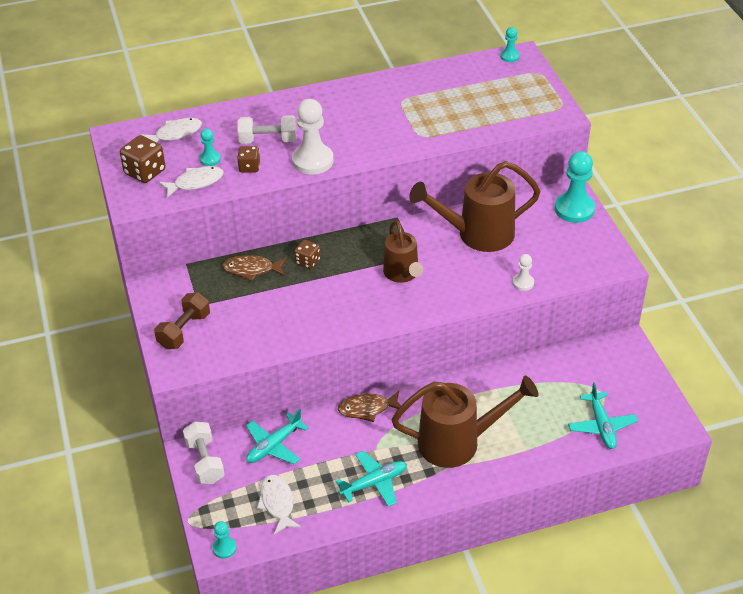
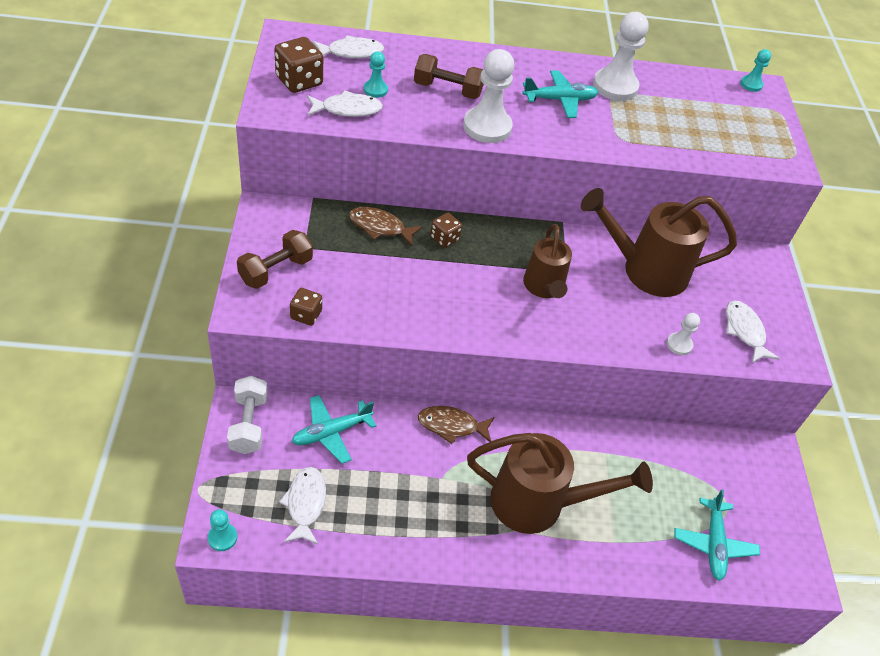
camera: 10 degrees right, 5 degrees up
(249, 167) = (414, 111): brown dice -> brown dice (306, 315)
(268, 140) = (447, 90): white dumbbell -> brown dumbbell
(374, 483) = (424, 519): turquoise plane -> turquoise plane (560, 100)
(401, 93) = (615, 86): none -> white pawn
(570, 256) = (744, 331): none -> white fish
(574, 209) = (766, 278): turquoise pawn -> none

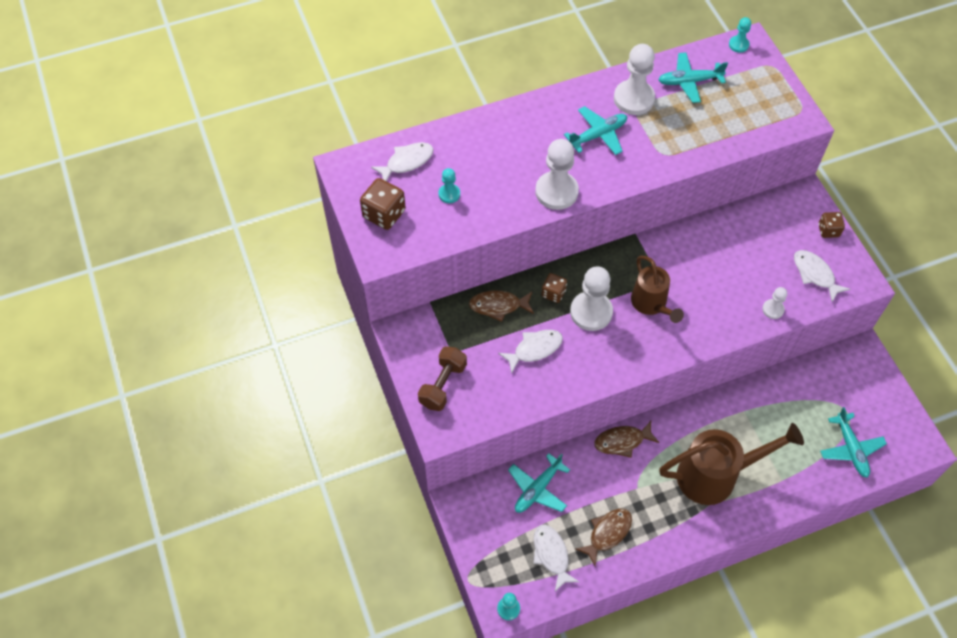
camera: 15 degrees left, 10 degrees up
(249, 424) = (473, 511): white dumbbell -> none
(306, 315) = (489, 414): brown dice -> brown dice (828, 230)
(347, 109) = (439, 225): white fish -> white fish (534, 349)
(381, 509) = (607, 533): none -> brown fish
(447, 90) = (505, 167): brown dumbbell -> none
(474, 269) = (591, 312): none -> white pawn
(645, 270) = (719, 251): brown watering can -> none
(682, 93) = (689, 81): none -> turquoise plane

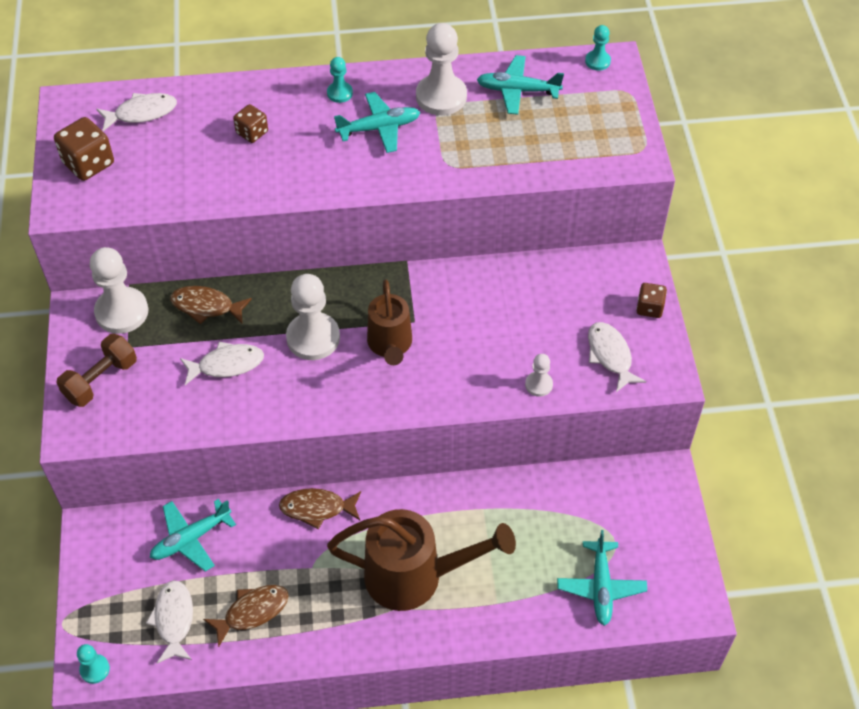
camera: 15 degrees right, 5 degrees down
(449, 194) = (173, 157): turquoise pawn -> turquoise pawn (340, 93)
(553, 293) = (278, 306): brown dice -> brown dice (252, 133)
(556, 192) = (300, 180): white pawn -> white pawn (122, 312)

